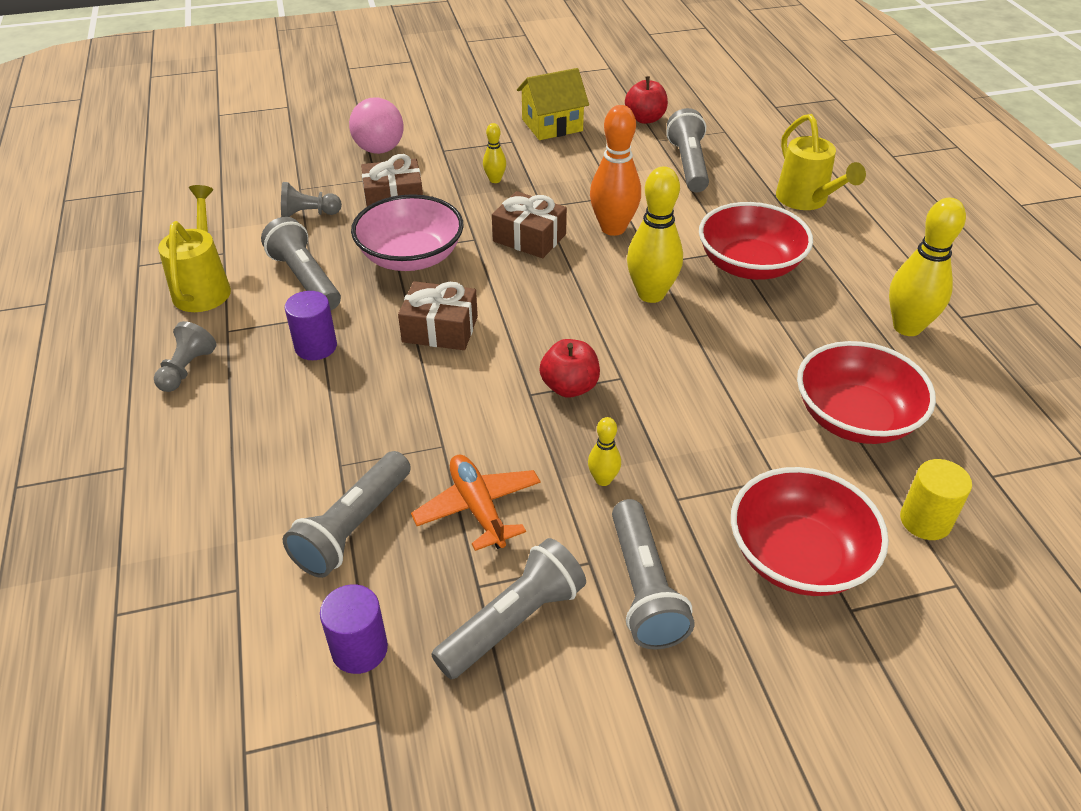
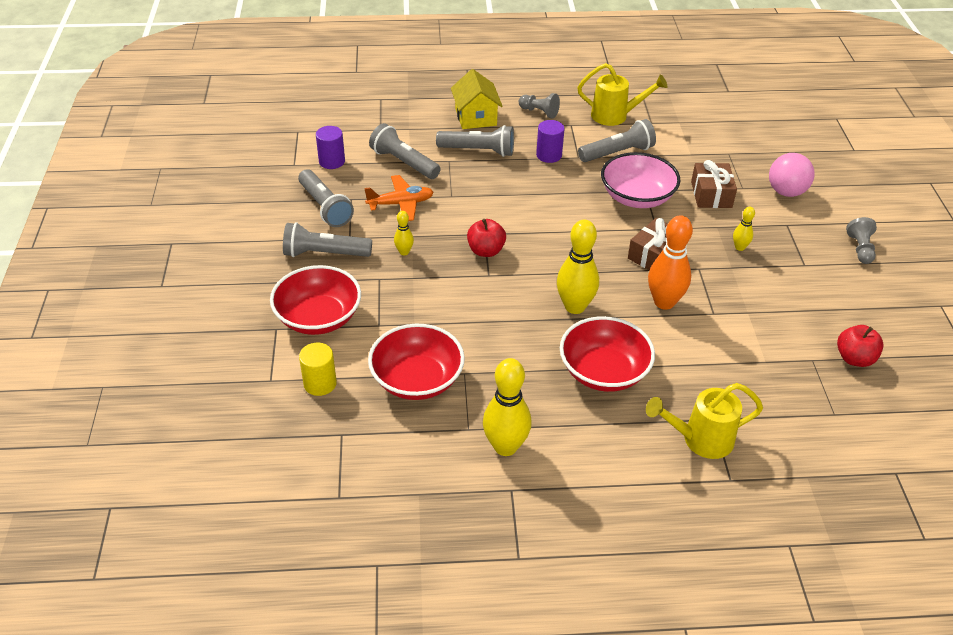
camera: 100 degrees right, 0 degrees up
(308, 214) = (694, 156): grey pawn -> grey pawn (860, 249)
(440, 329) = (555, 203): brown gift -> none
(552, 125) = (835, 293): yellow house -> yellow house (476, 117)
(688, 165) = (766, 370): grey flashlight -> grey flashlight (478, 151)

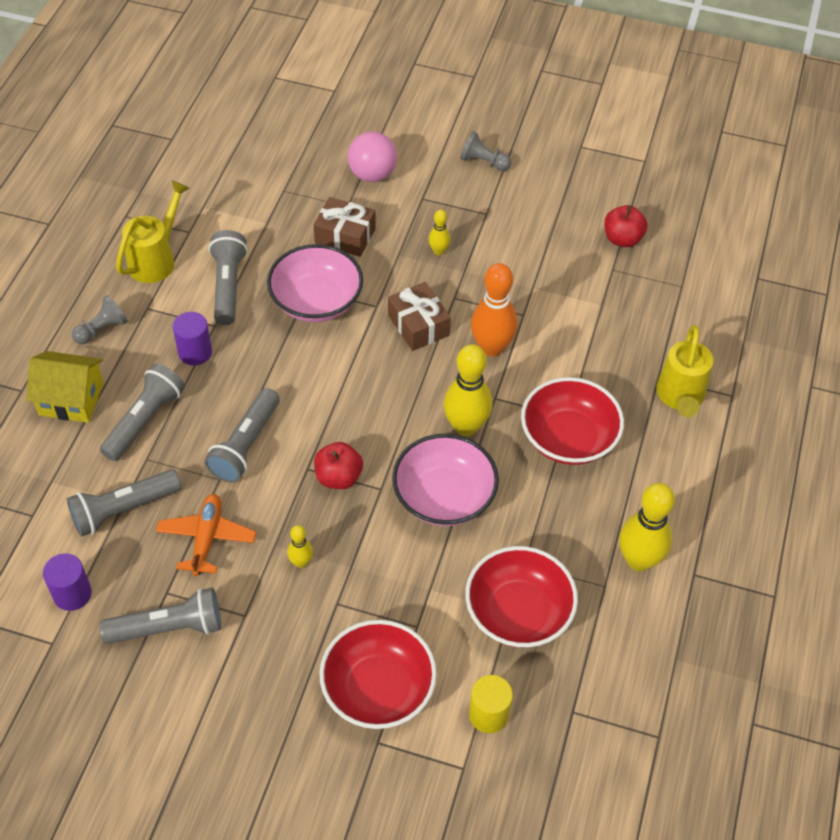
camera: 70 degrees left, 10 degrees up
(324, 254) = (262, 652): grey flashlight -> grey flashlight (245, 445)
(501, 311) = (444, 496): none -> pink bowl

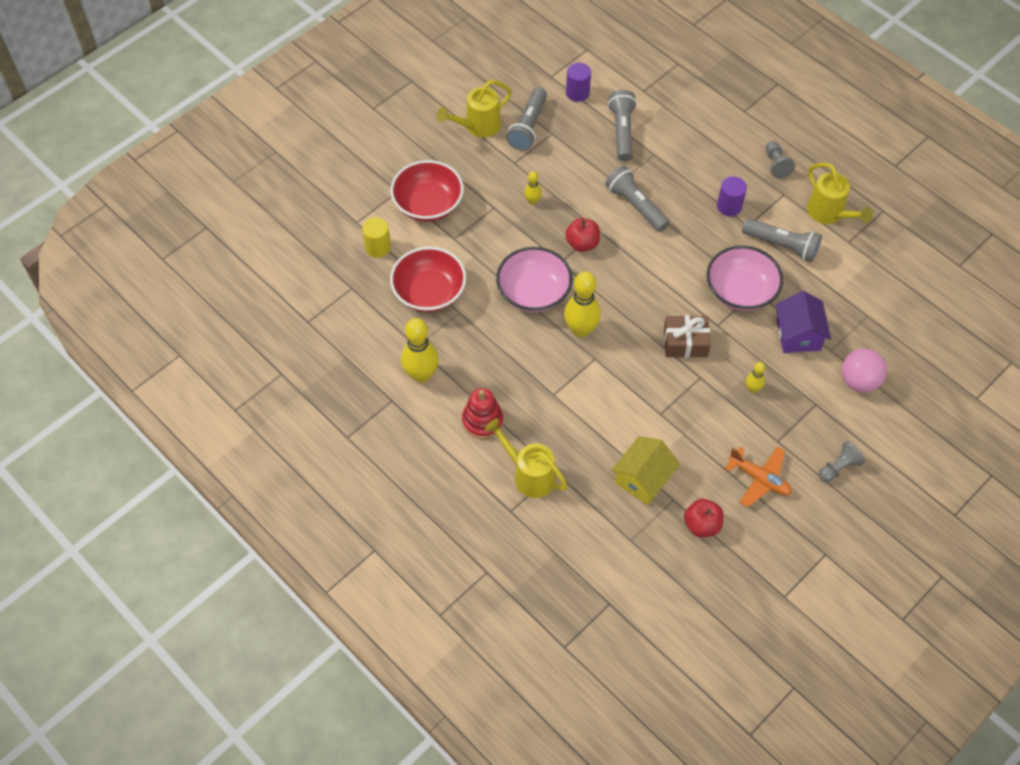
camera: 120 degrees right, 5 degrees up
(71, 399) = (723, 132): yellow house -> yellow house (643, 479)
(145, 420) = (685, 162): grey flashlight -> none
(199, 695) = (478, 126): none -> yellow watering can
(207, 538) = (577, 163): orange plane -> orange plane (759, 479)
(345, 236) = (798, 335): brown gift -> purple house
(491, 347) = (640, 378): orange bowling pin -> none
(568, 438) = (536, 385): red bowl -> none
(651, 469) = (482, 421): none -> red stacking toy

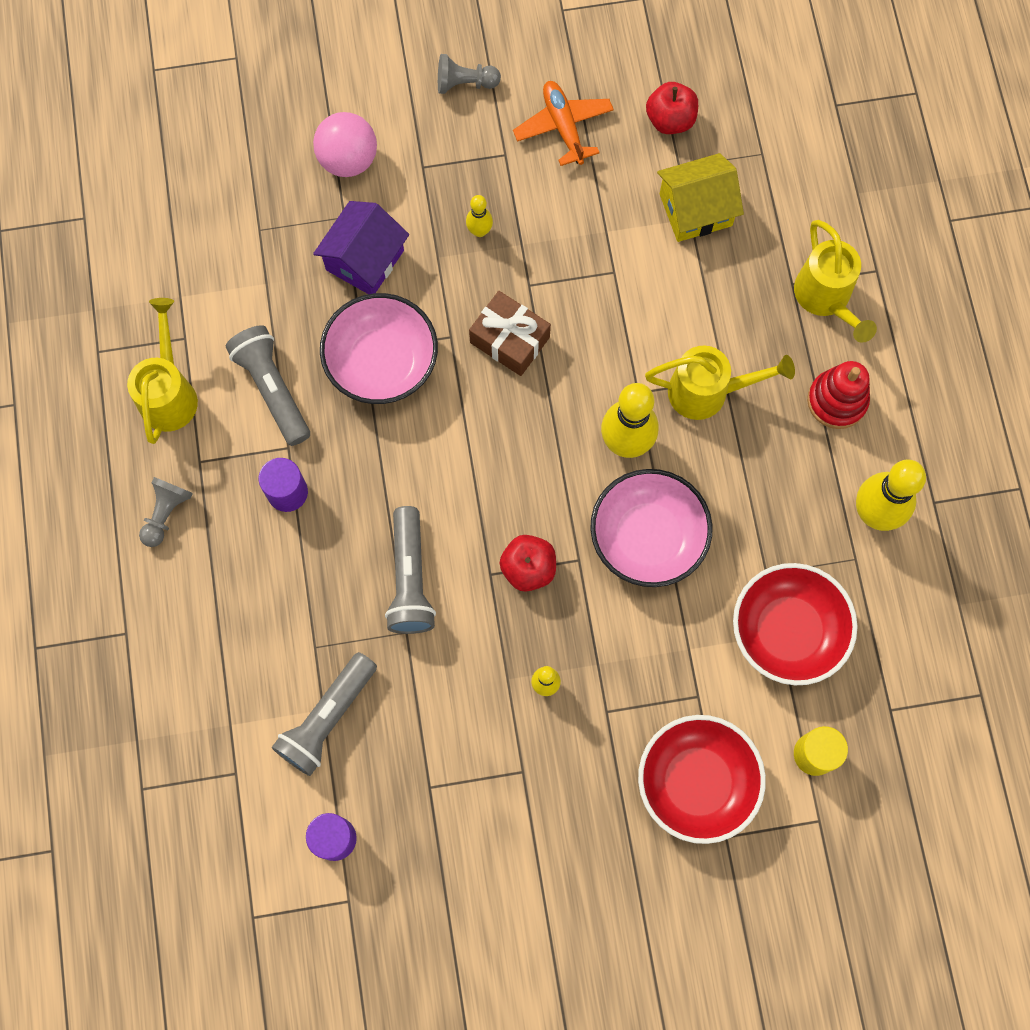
camera: 145 degrees left, 15 degrees up
(478, 126) = (528, 878): yellow watering can -> yellow watering can (707, 392)
(528, 127) = (455, 824): grey flashlight -> none

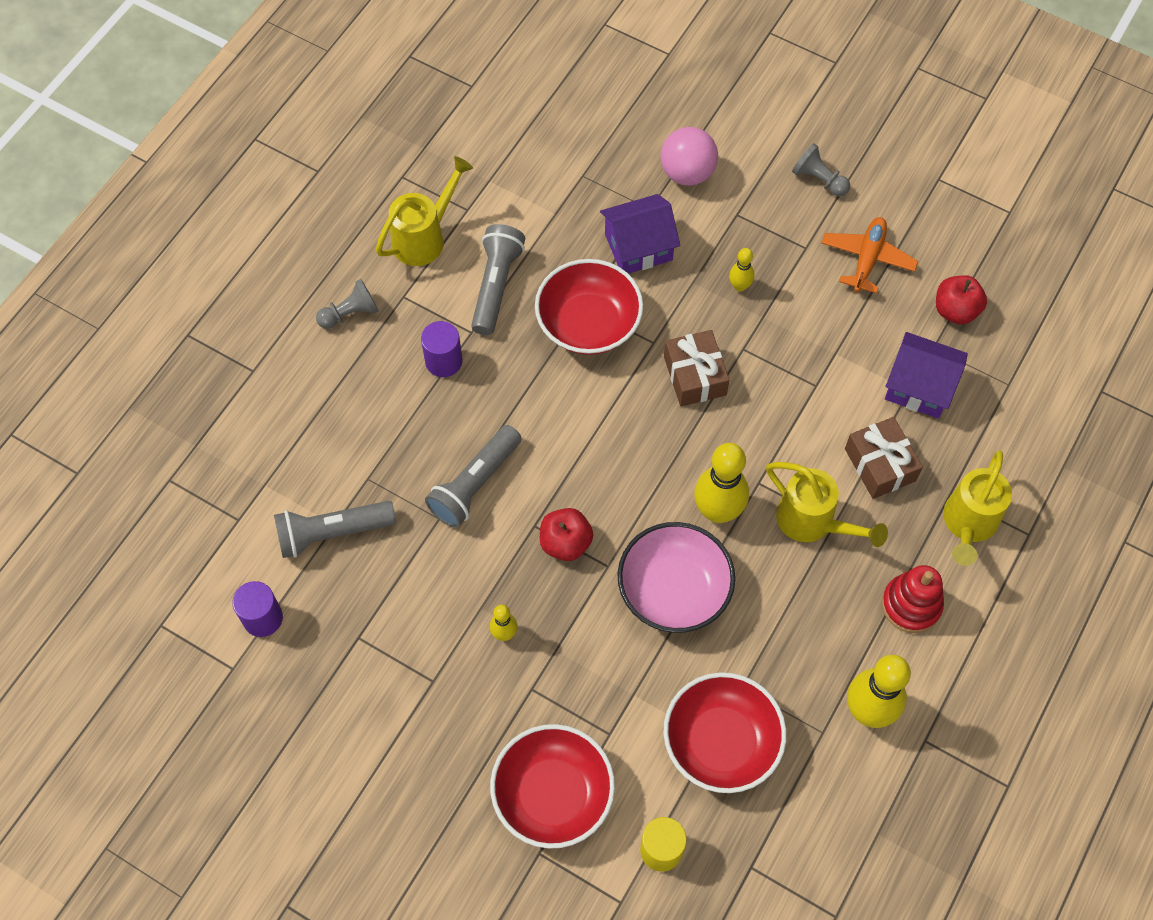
camera: 40 degrees right, 10 degrees down
(382, 362) = (588, 323): pink bowl -> red bowl
(695, 210) = (919, 387): yellow house -> purple house
(719, 301) = (880, 465): none -> brown gift

